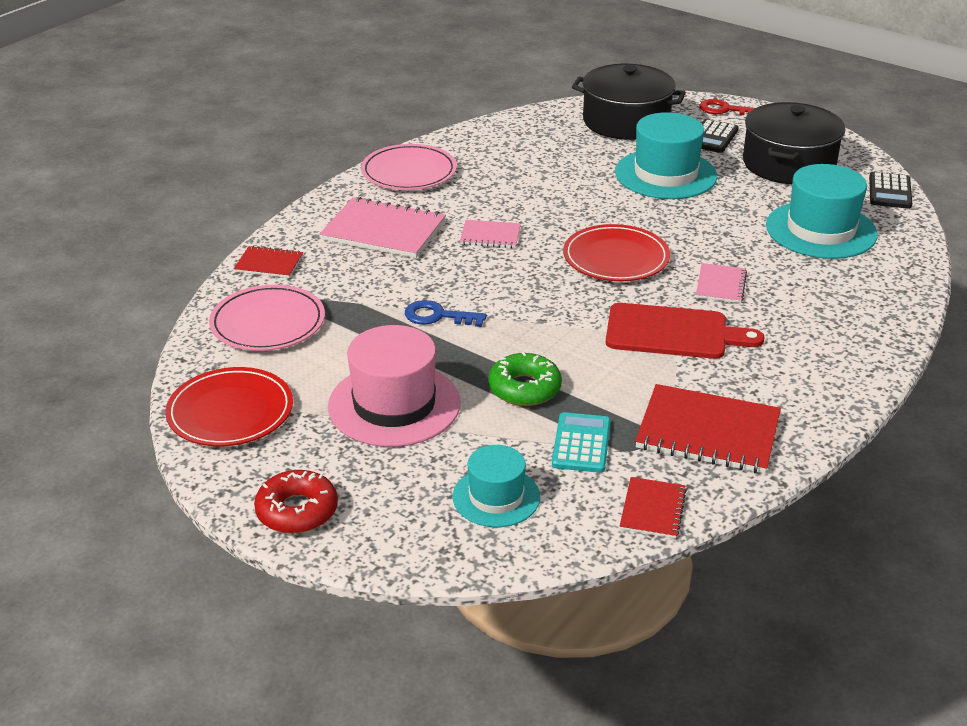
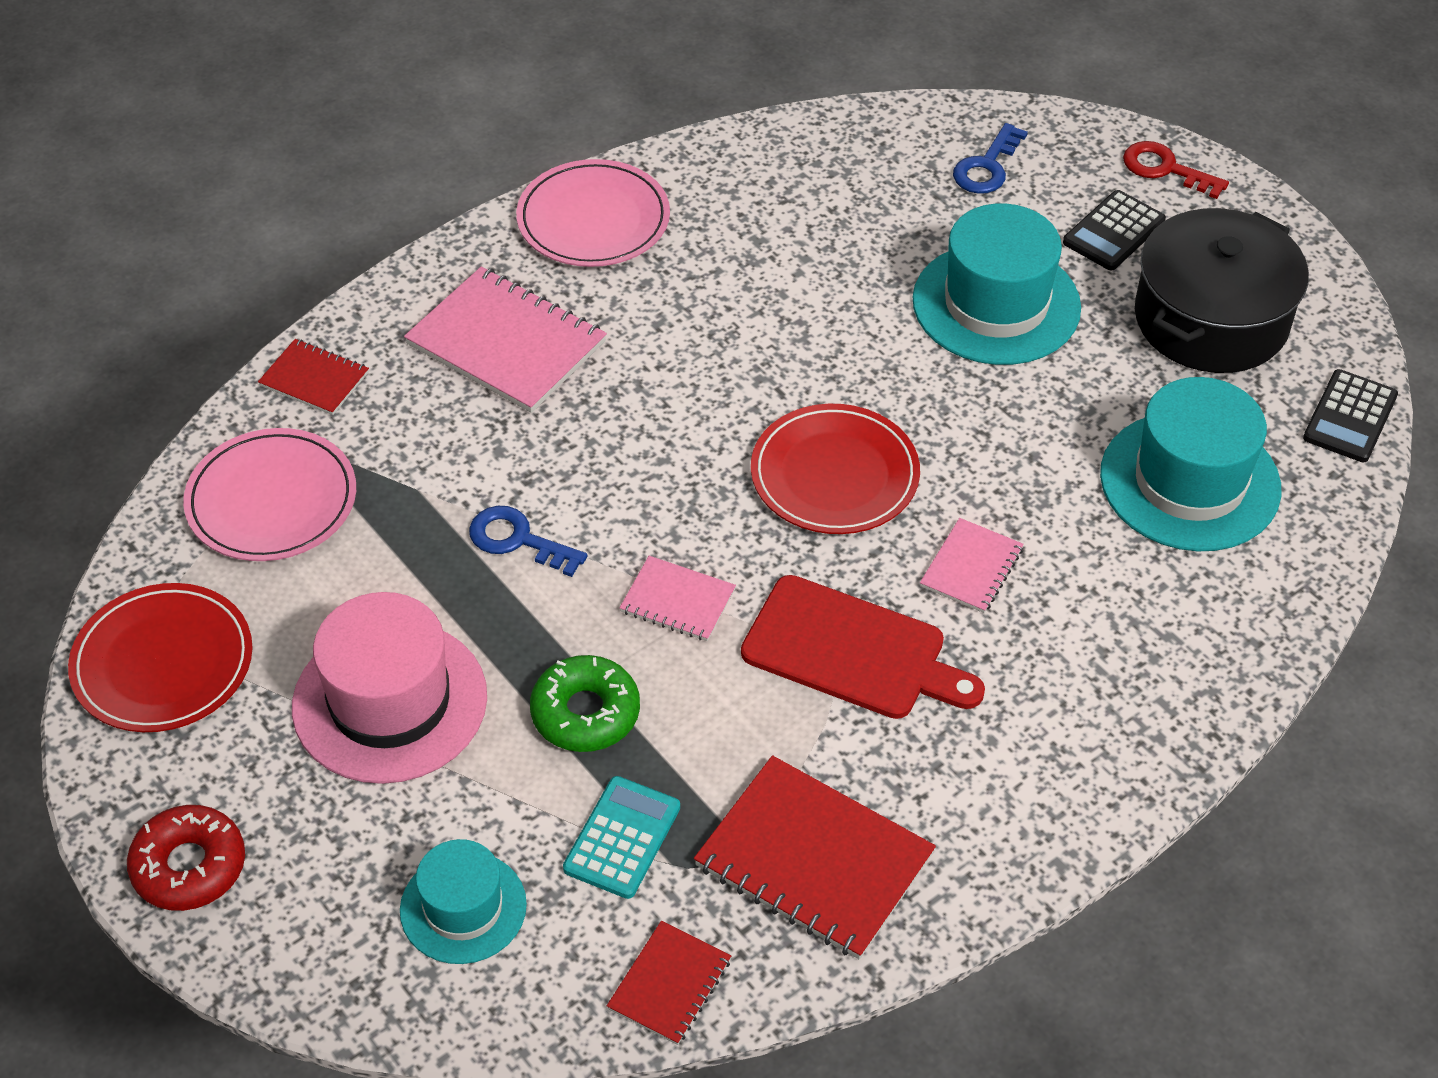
camera: 15 degrees right, 15 degrees up
(490, 236) = (662, 387): pink notebook -> pink notebook (677, 601)
(626, 121) = (986, 167): black pot -> blue key

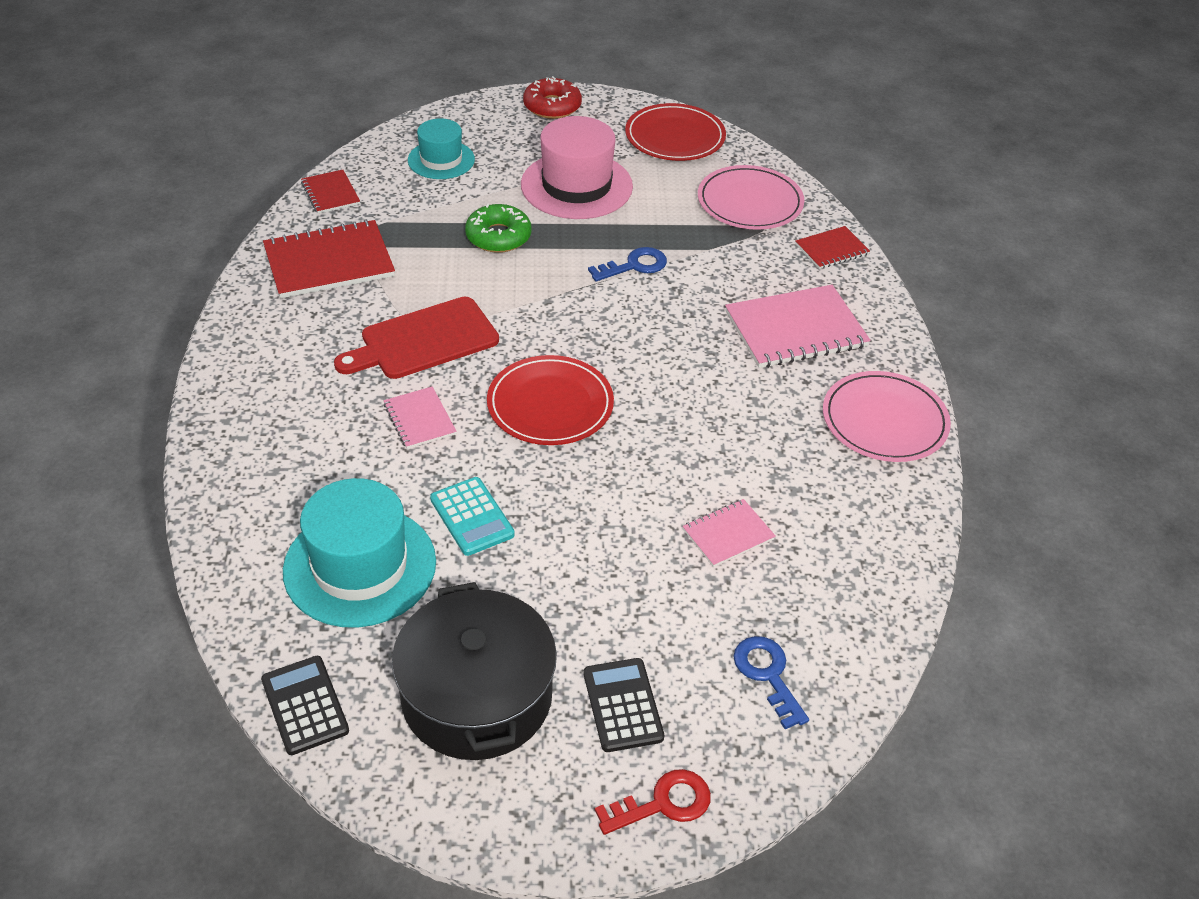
camera: 125 degrees right, 5 degrees down
(622, 838) = (417, 215): turquoise calculator -> turquoise calculator (472, 517)
(677, 601) = (530, 298): pink notebook -> pink notebook (728, 534)
(996, 304) = (615, 576): turquoise hat -> none

